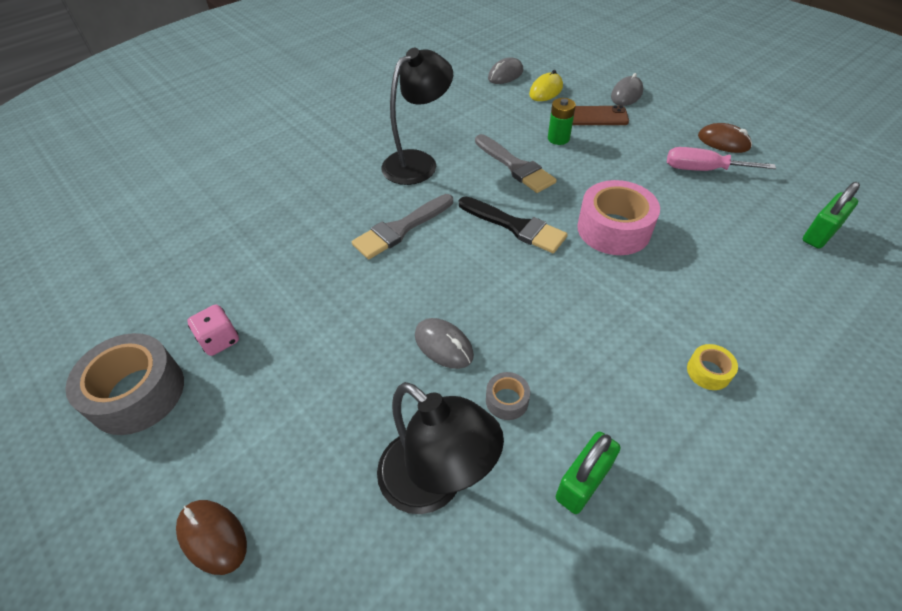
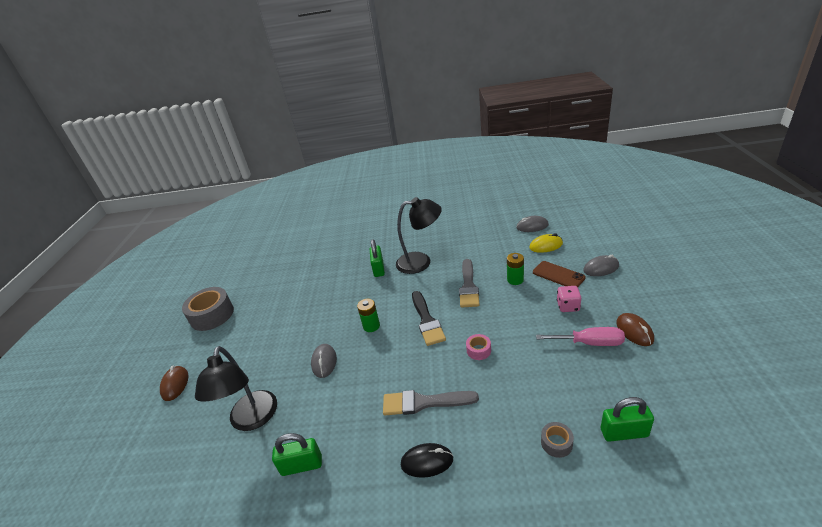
camera: 45 degrees right, 15 degrees down
(220, 340) = (254, 309): pink dice -> pink dice (568, 306)
(367, 194) = (378, 269): none -> green padlock
(401, 229) = (372, 294): grey brush -> grey brush (424, 403)
(452, 267) = (371, 326): none -> green battery
(507, 400) = (318, 405): grey tape -> grey tape (556, 443)
(613, 229) = (478, 350): pink tape -> pink tape, size x0.46
(702, 170) = (590, 343): pink screwdriver -> pink screwdriver turned 135 degrees clockwise
(708, 372) = (427, 462): yellow tape -> black mouse

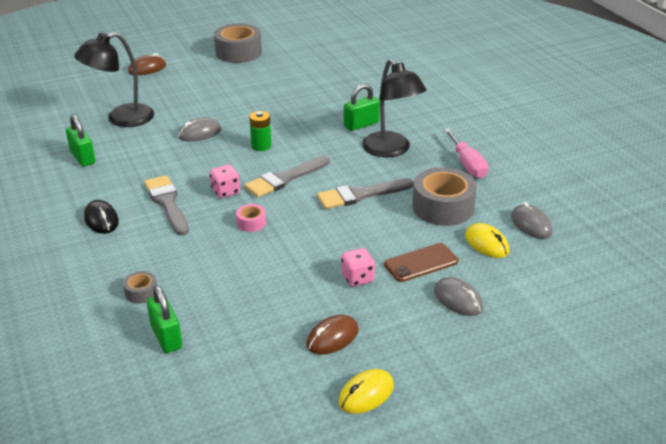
camera: 60 degrees right, 0 degrees up
(426, 359) = (225, 191): none -> pink dice
(427, 320) = (285, 179): black brush -> grey brush
(500, 254) = (443, 207): none -> grey tape
(515, 280) = (391, 228): green battery -> none
(558, 275) = (421, 263): brown phone -> brown phone turned 45 degrees clockwise
(590, 343) = (295, 302): pink screwdriver -> pink screwdriver (467, 164)
(696, 326) = (366, 394): none -> yellow mouse

